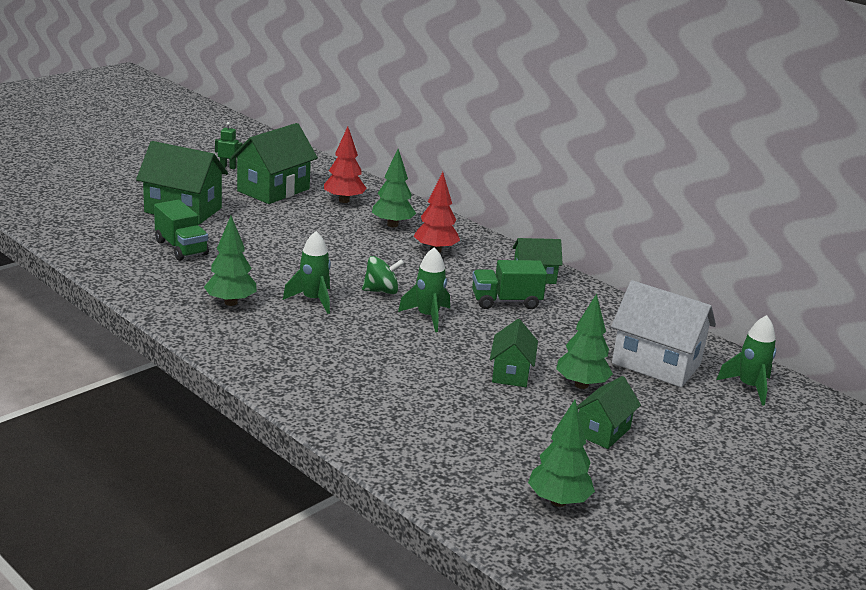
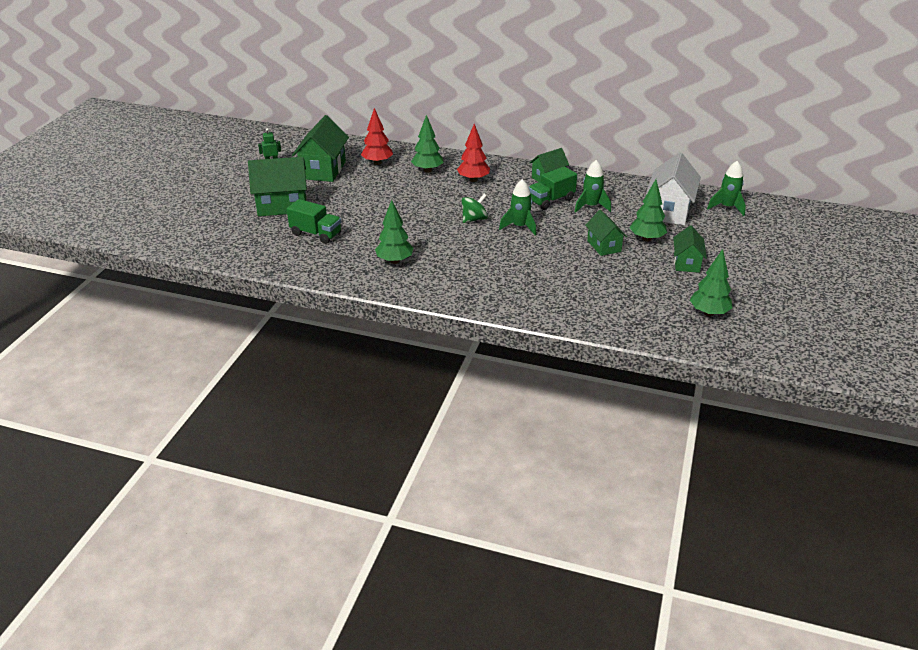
camera: 25 degrees left, 10 degrees up
(313, 300) = (442, 240): green rocket -> green rocket (591, 206)
(656, 364) = (669, 211): white house -> white house turned 75 degrees counterclockwise

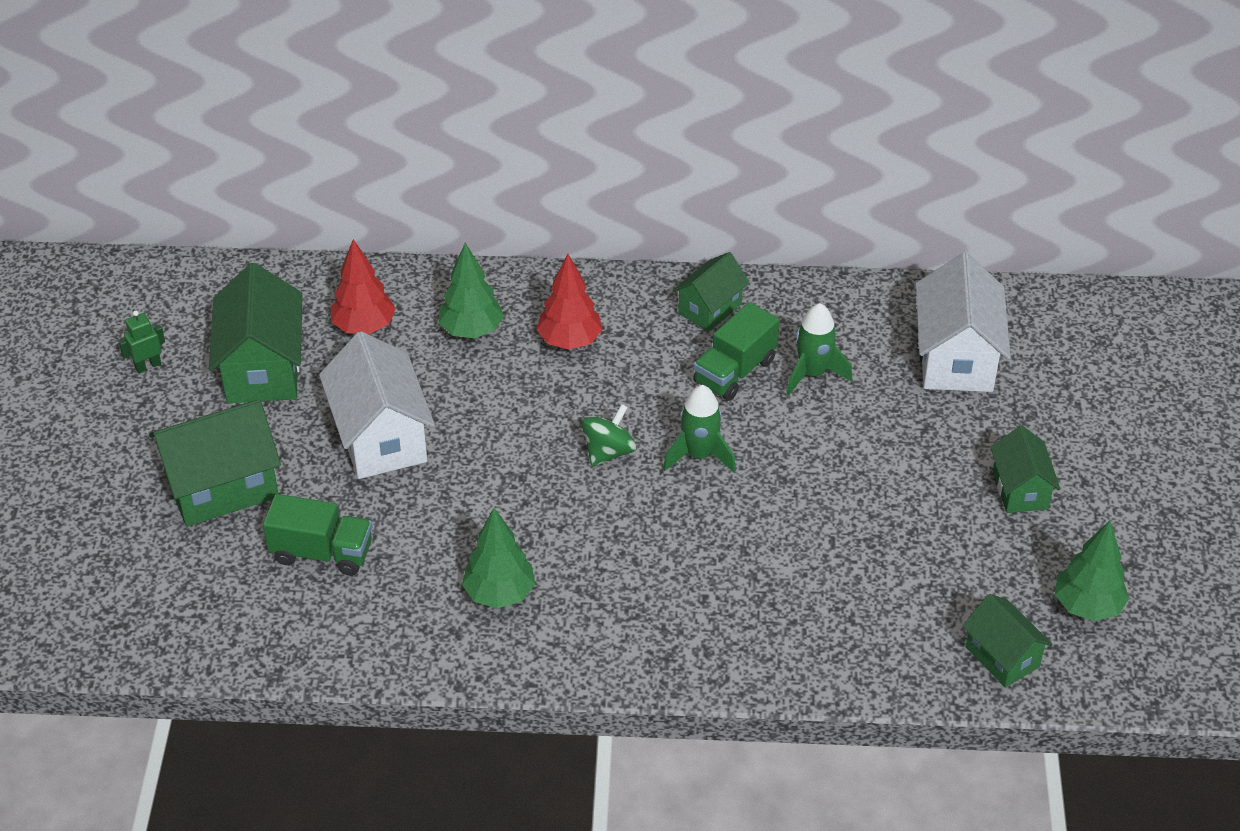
camera: 15 degrees left, 10 degrees up
(365, 199) = (381, 438): none -> white house
(604, 246) = (865, 475): green house -> green house (1002, 657)
(646, 239) = (935, 441): green tree -> none
(727, 207) = (1055, 329): green rocket -> none

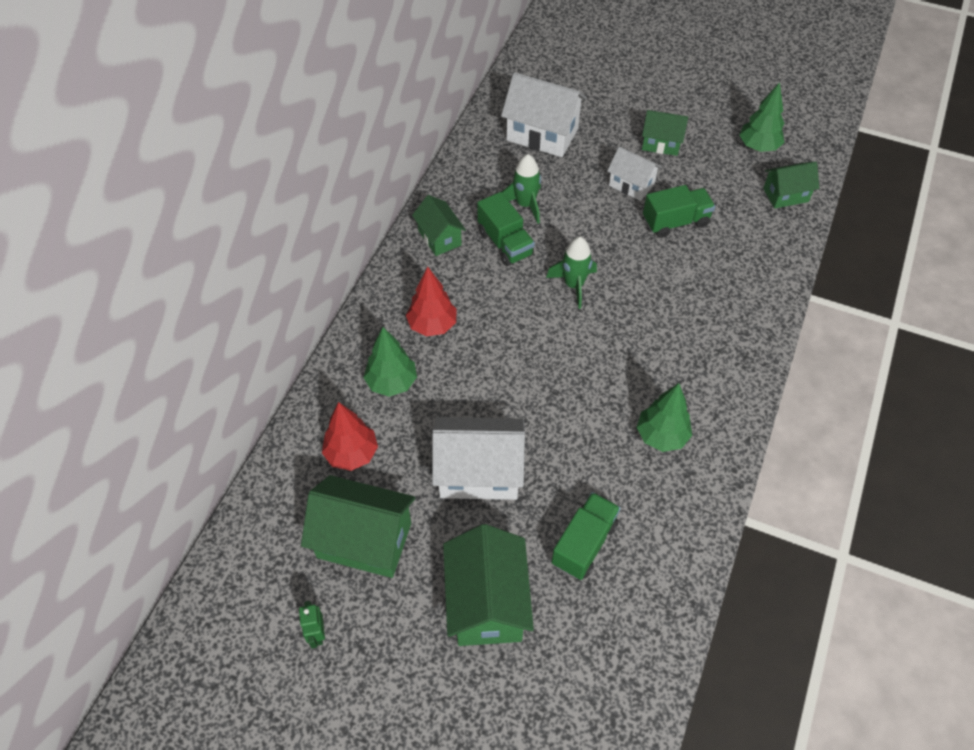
camera: 70 degrees left, 10 degrees up
(608, 452) = (551, 334): green spinning top -> none
(871, 537) = (675, 222): none -> green truck
(915, 474) = (631, 185): none -> white house

